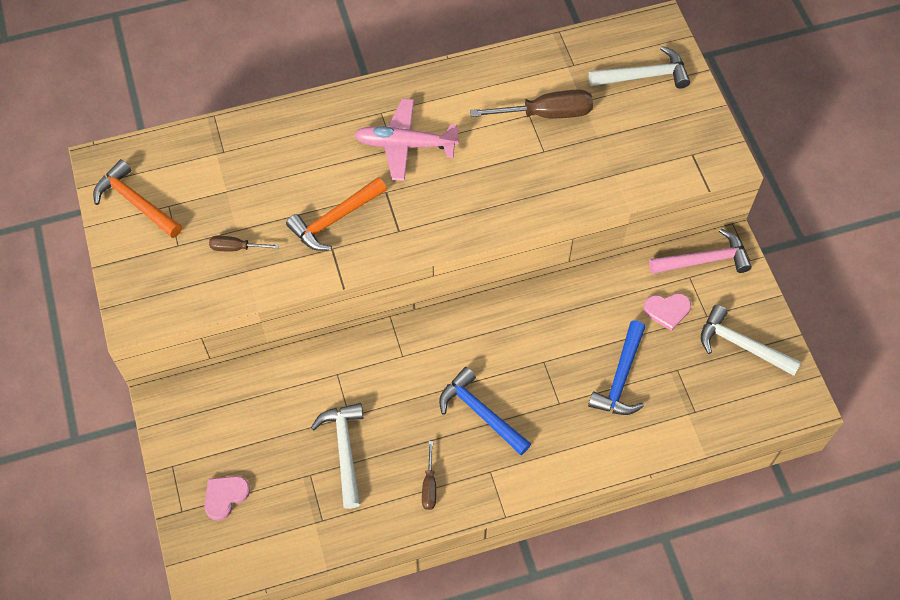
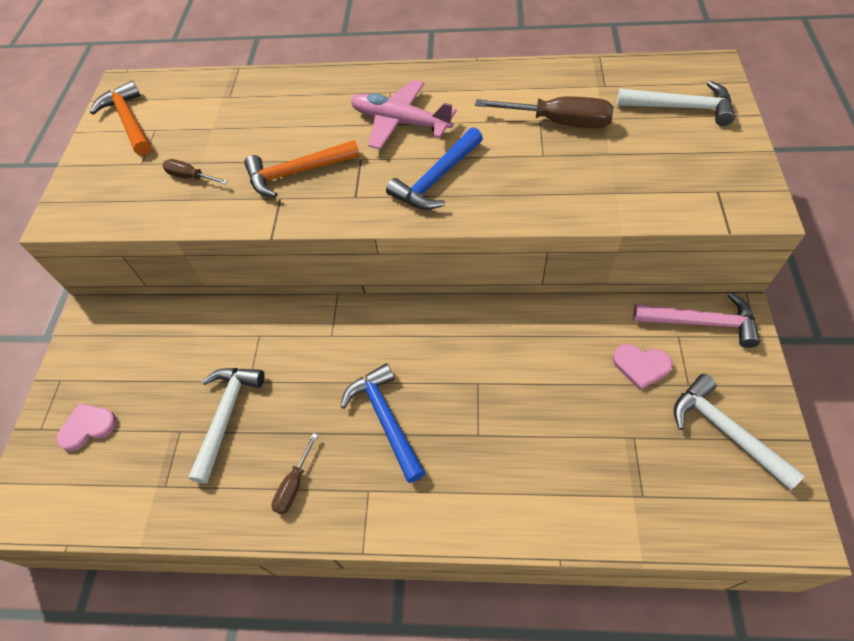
camera: 25 degrees right, 5 degrees down
(620, 378) = (561, 427): blue hammer -> blue hammer (436, 179)

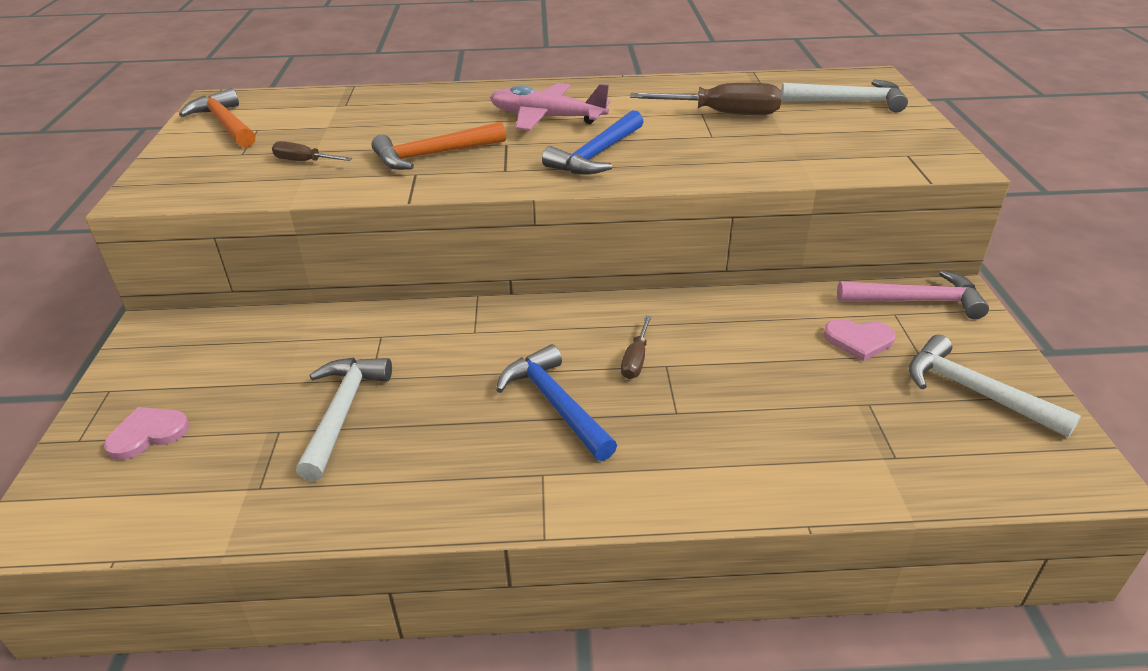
camera: 10 degrees left, 20 degrees down
(294, 484) = (441, 474): brown screwdriver -> brown screwdriver (636, 359)

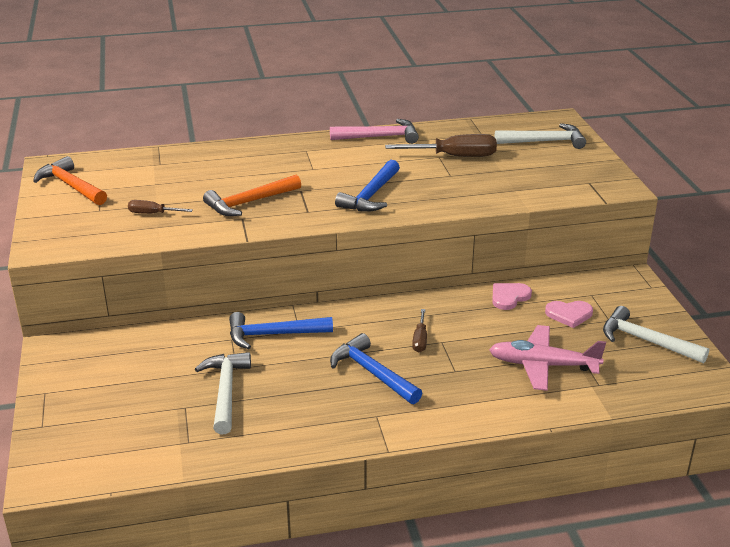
camera: 10 degrees left, 5 degrees down
(148, 434) = (91, 417): pink heart -> pink heart (509, 297)
(437, 335) = (273, 335): none -> blue hammer
(546, 118) = (323, 167): pink plane -> pink plane (542, 365)
(917, 301) = (605, 285): pink hammer -> pink hammer (379, 137)

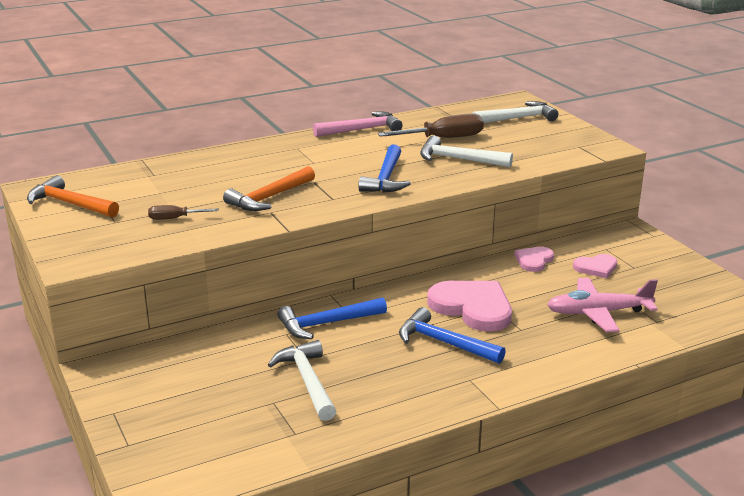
camera: 15 degrees left, 5 degrees down
(420, 339) = (472, 307): brown screwdriver -> pink heart
(646, 341) = (676, 280): white hammer -> white hammer (458, 159)

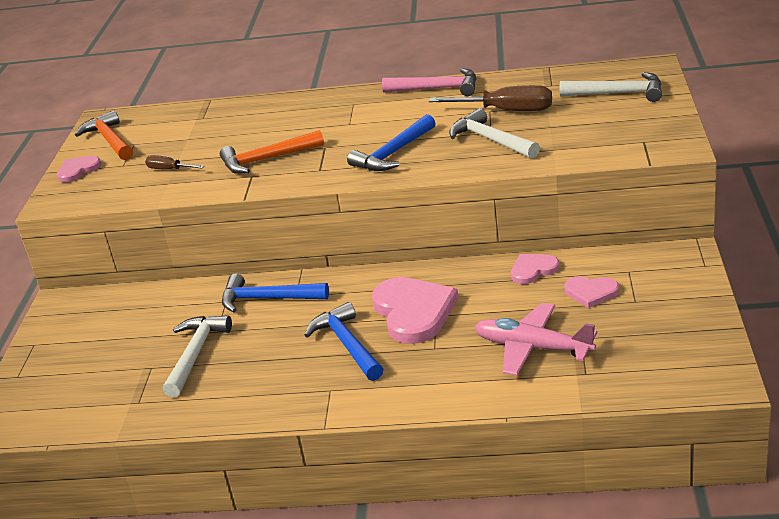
camera: 35 degrees right, 5 degrees up
(66, 233) = (78, 170): none -> pink heart

